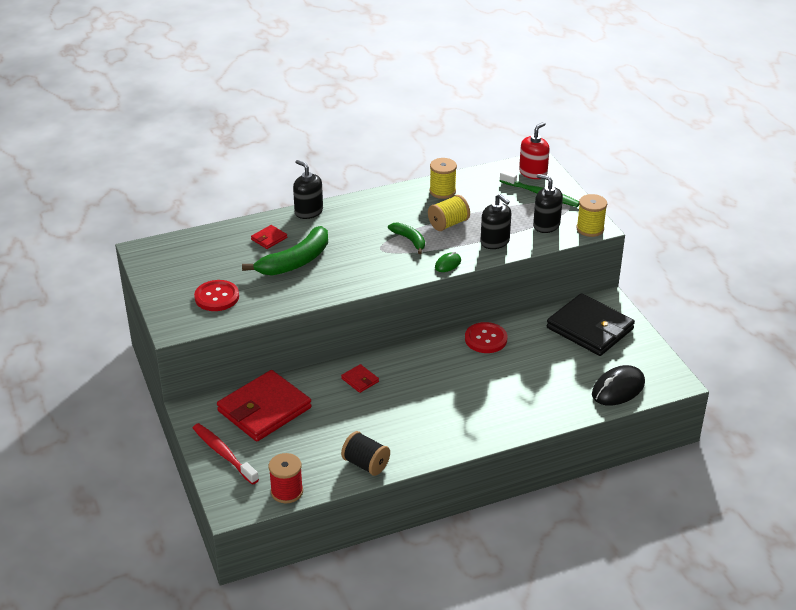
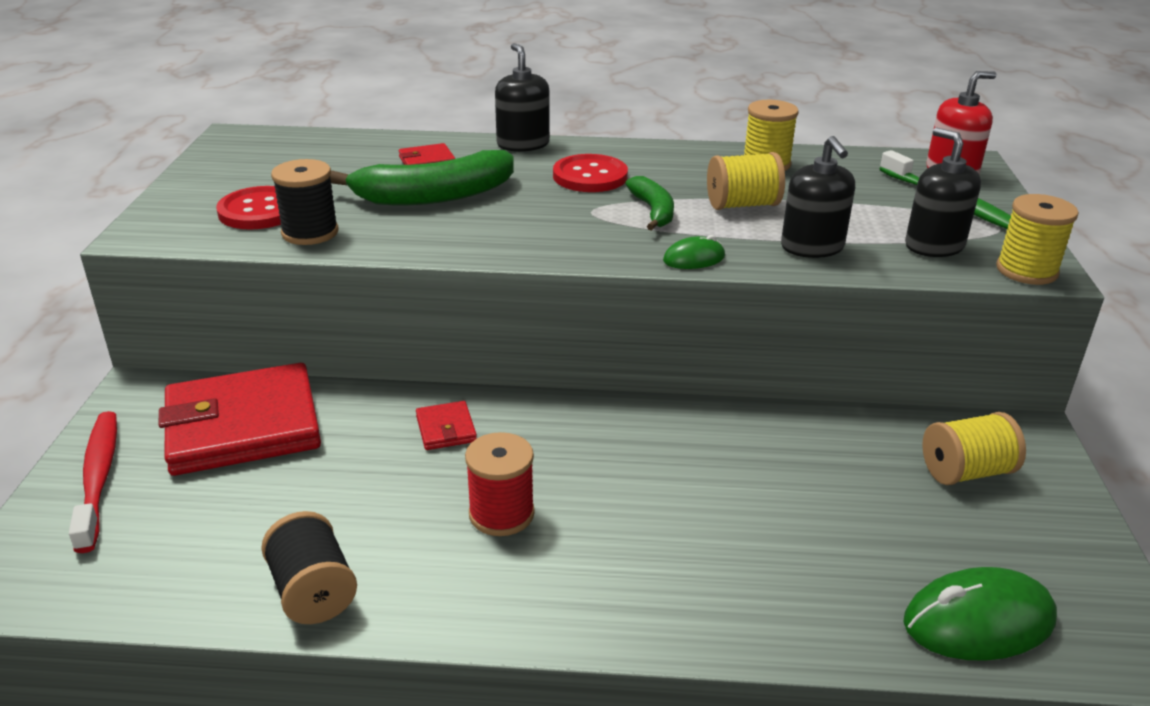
camera: 25 degrees right, 5 degrees down
(257, 302) = (310, 232): none -> black spool
(287, 491) = (119, 592): red spool -> red spool (501, 514)
(485, 339) = (733, 429): red button -> red button (590, 176)
(590, 328) = (966, 472): black wallet -> yellow spool
(618, 389) = (978, 621): black mouse -> green mouse

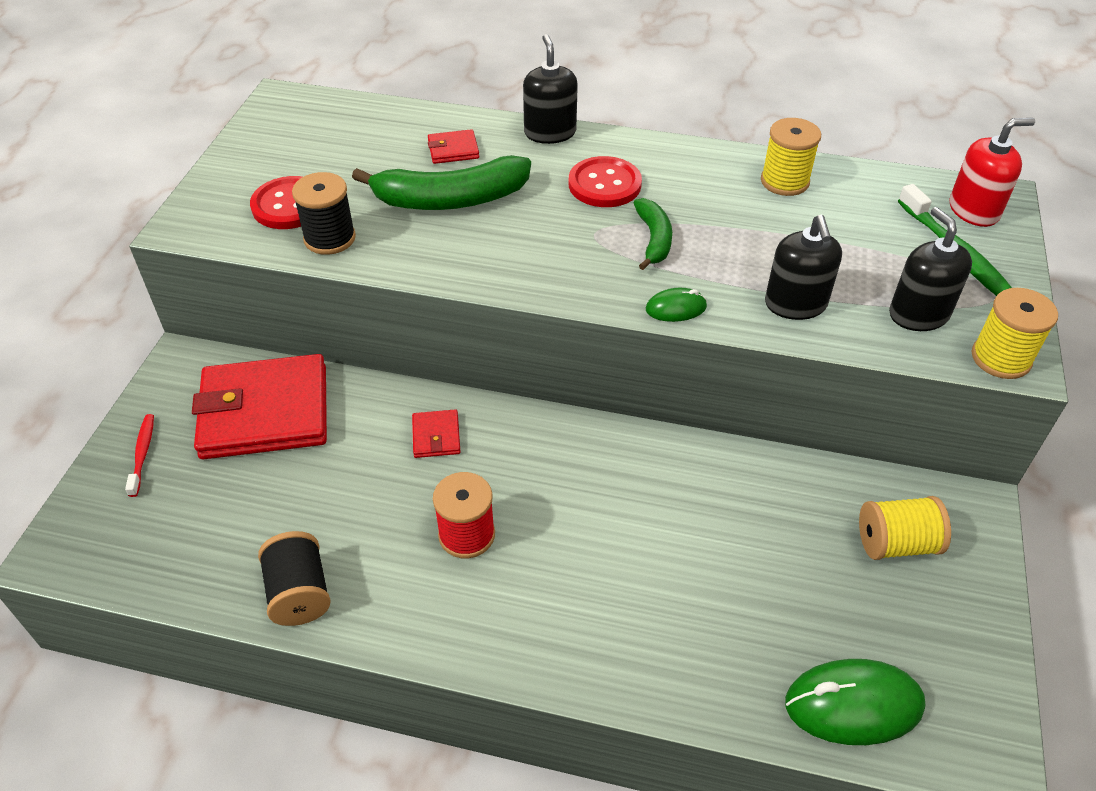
camera: 10 degrees right, 15 degrees up
(99, 478) = (142, 454): red toothbrush -> red toothbrush, size x0.58
(742, 205) = (744, 238): yellow spool -> none

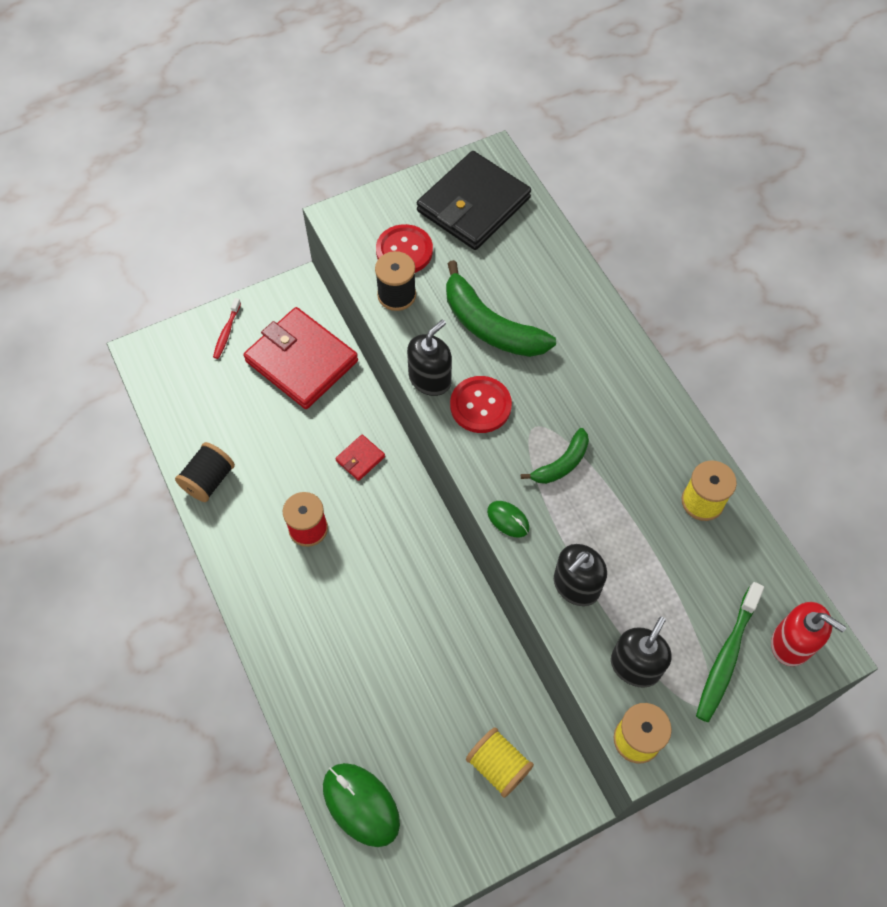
camera: 50 degrees right, 15 degrees up
(142, 454) = (227, 332): red toothbrush -> red toothbrush turned 150 degrees clockwise
(309, 136) = (473, 205): none -> black wallet
(453, 150) = (539, 288): red wallet -> none
(550, 132) = (612, 327): black soap dispenser -> black soap dispenser (430, 379)
(604, 184) = (589, 397): red button -> red button (480, 405)

